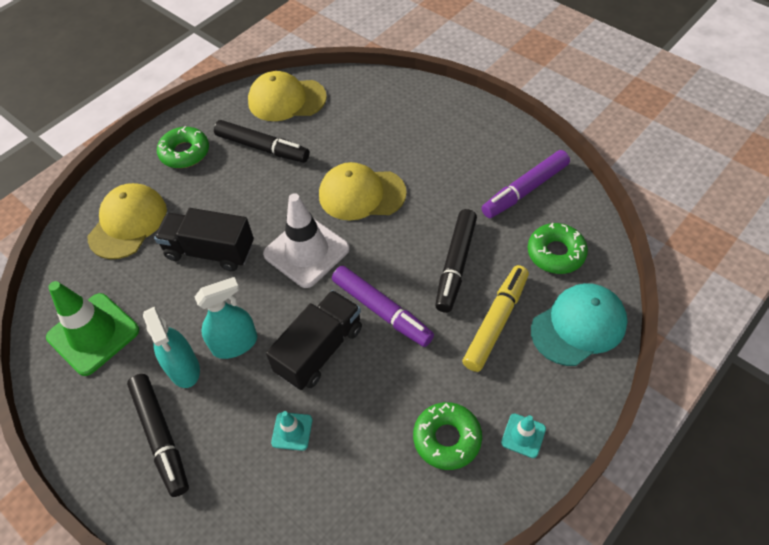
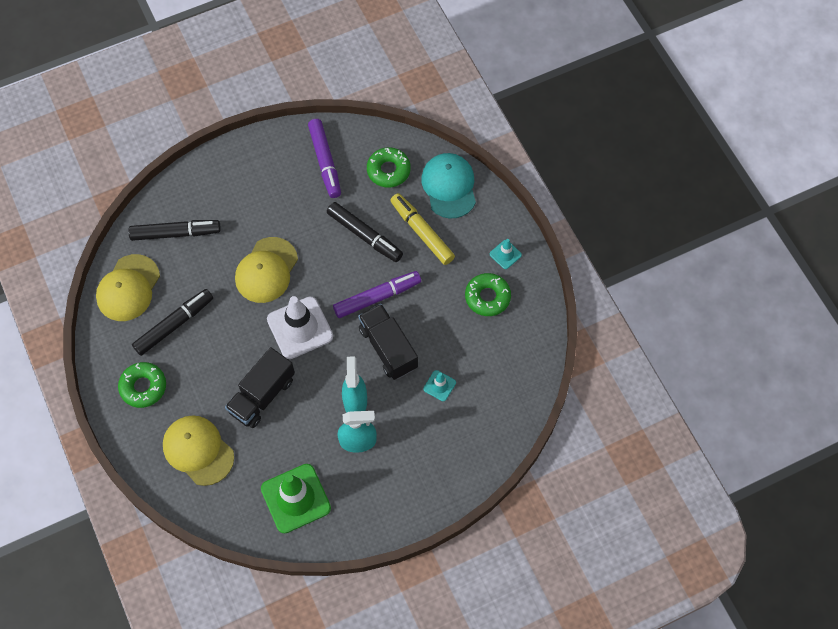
camera: 70 degrees left, 10 degrees up
(161, 436) = (404, 469): black marker -> black marker (175, 233)

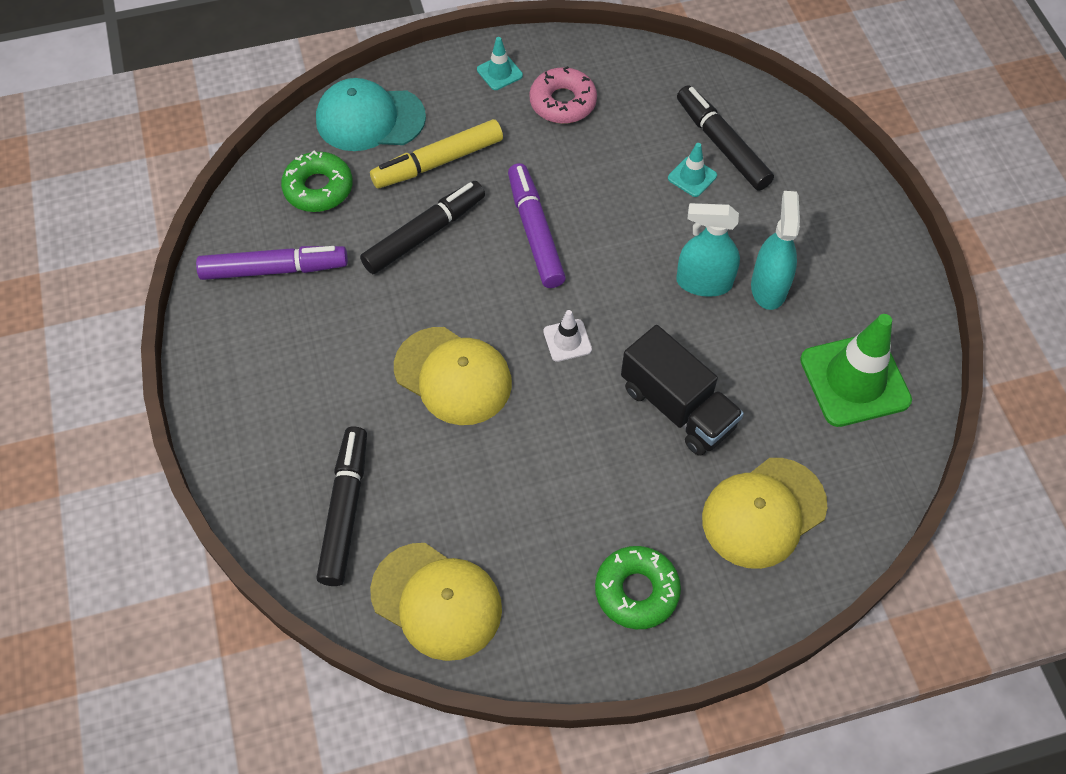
camera: 80 degrees left, 5 degrees down
(174, 325) = (526, 530): black marker -> black marker (722, 145)
(300, 328) = (567, 340): white traffic cone -> white traffic cone, size x0.47
(388, 348) = (622, 230): black truck -> none
(487, 297) = (563, 102): green donut -> pink donut

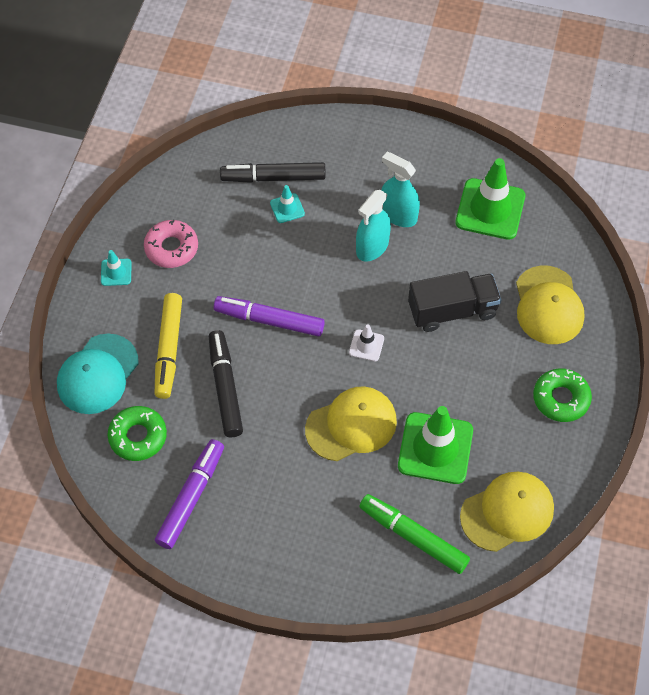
camera: 60 degrees left, 0 degrees up
(345, 511) = (414, 537): black marker -> green marker
(476, 478) = (435, 448): none -> green traffic cone

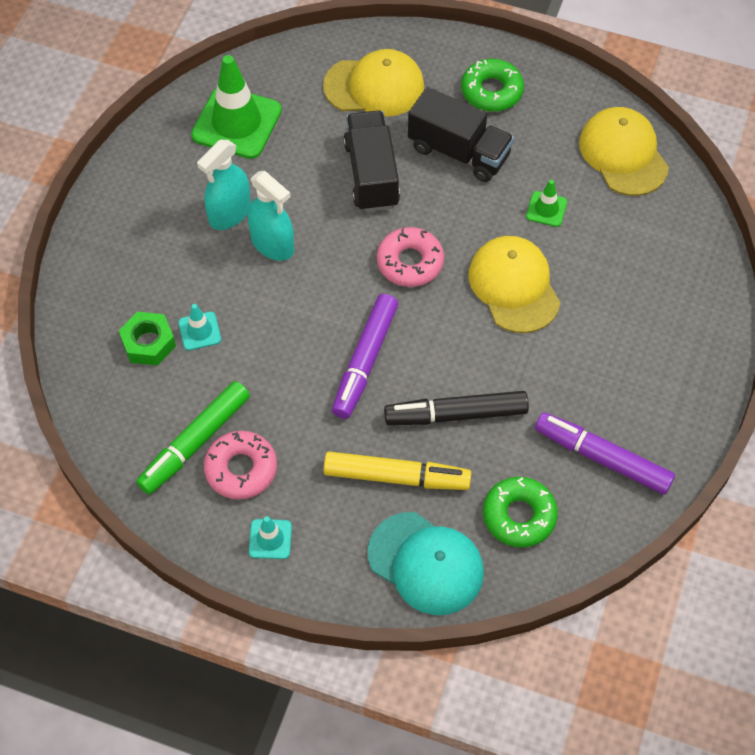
camera: 85 degrees left, 0 degrees up
(274, 178) = (148, 343): black marker -> green nut
(366, 345) = (410, 262): white traffic cone -> pink donut
(414, 537) = (652, 239): green marker -> green marker (196, 442)
(435, 448) = (546, 209): green traffic cone -> green traffic cone, size x0.47
(487, 375) = (459, 152): none -> black truck

